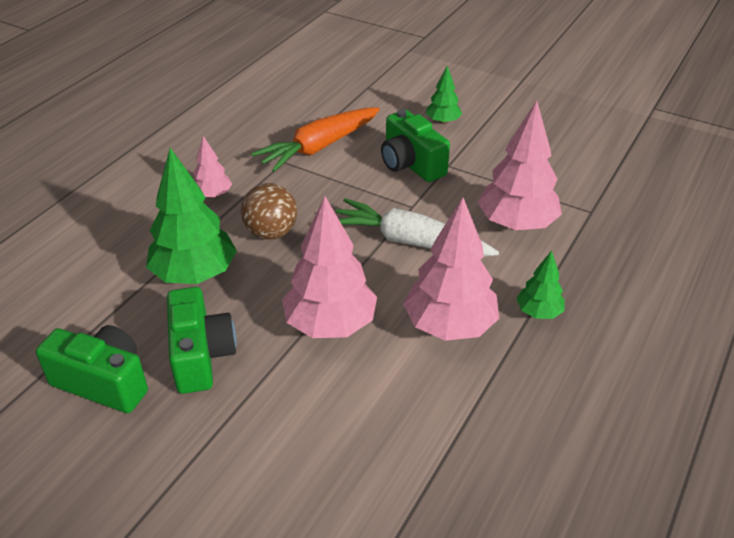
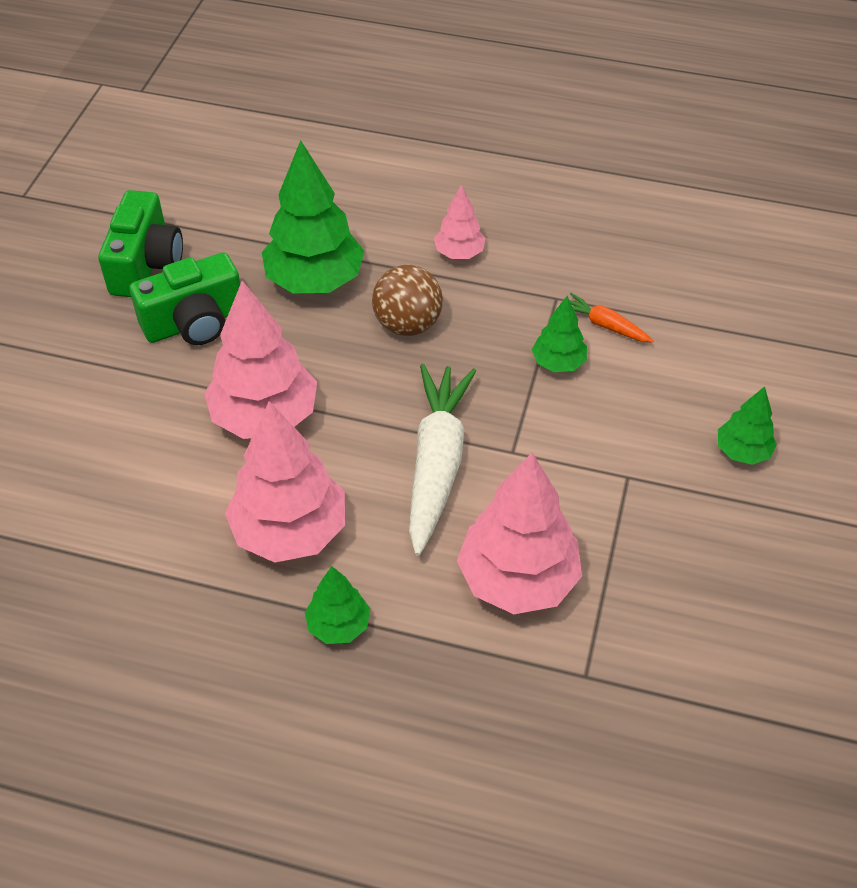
camera: 75 degrees right, 10 degrees up
(319, 147) = (605, 325): orange carrot -> orange carrot, size x0.47
(343, 172) = (558, 363): none -> green tree
(411, 164) = (610, 433): green camera -> none

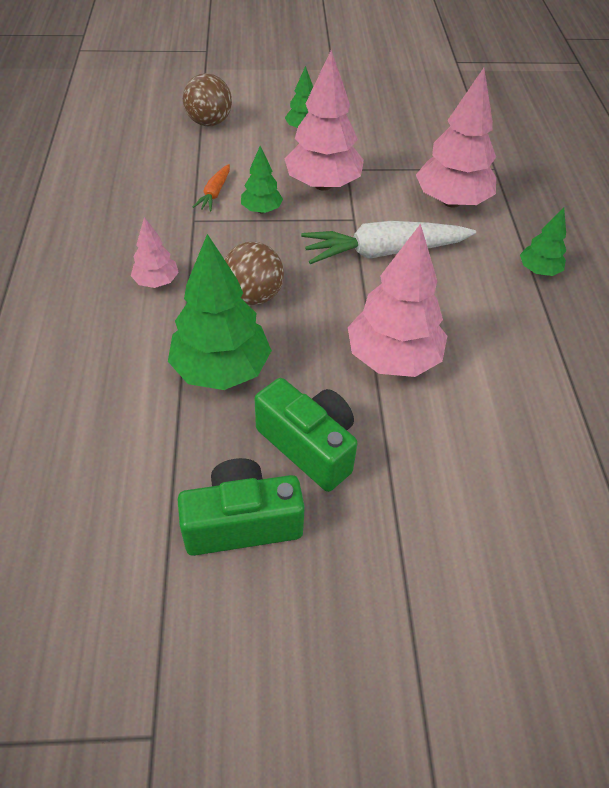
camera: 110 degrees left, 0 degrees up
(290, 531) = (486, 313): pink tree -> pink tree (323, 185)
(775, 348) = (209, 122): none -> brown ball

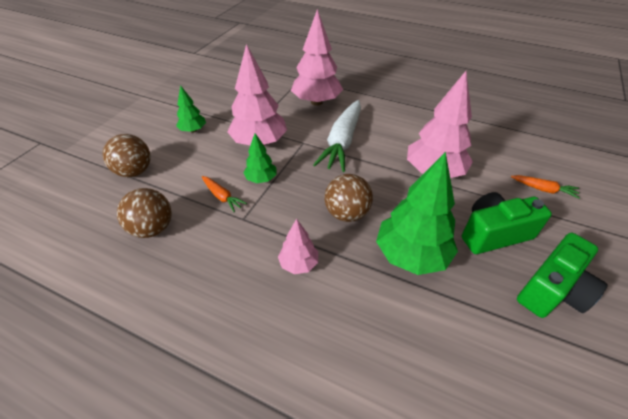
camera: 60 degrees left, 5 degrees down
(143, 169) = (152, 228): none -> brown ball
(242, 522) = (552, 290): green camera -> green camera turned 150 degrees counterclockwise
(450, 497) = (543, 189): none -> orange carrot
(538, 271) = (391, 97): green tree -> none

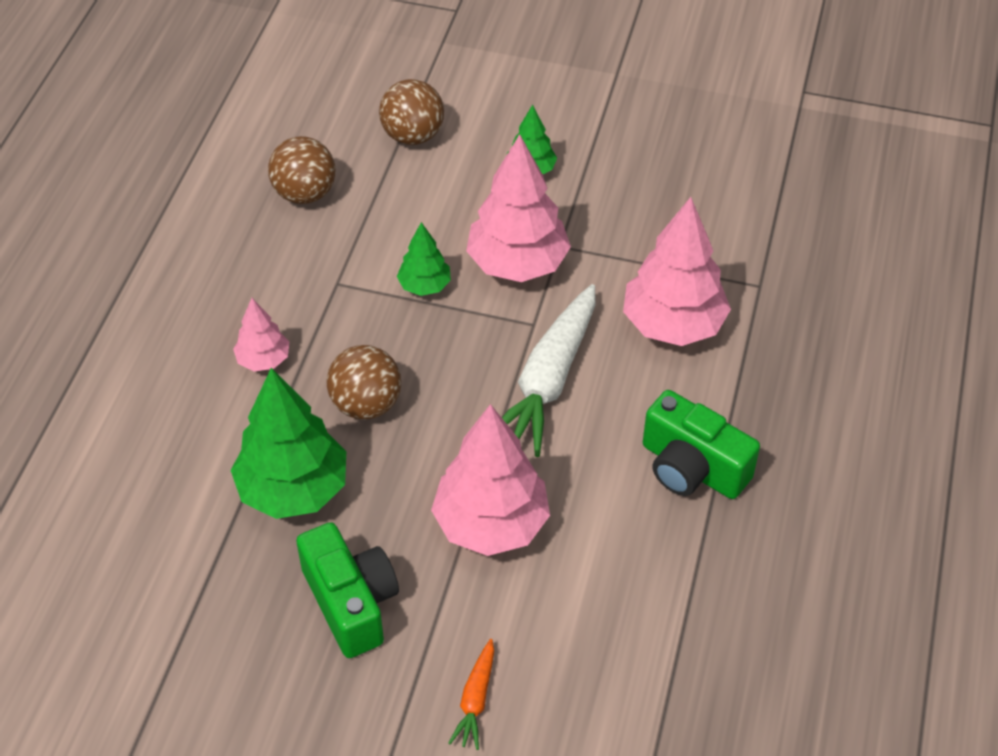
camera: 80 degrees right, 5 degrees up
(222, 197) = (377, 249): orange carrot -> none
(342, 142) = (549, 380): white carrot -> white carrot turned 75 degrees counterclockwise
(552, 290) = (248, 666): green camera -> green camera (692, 468)

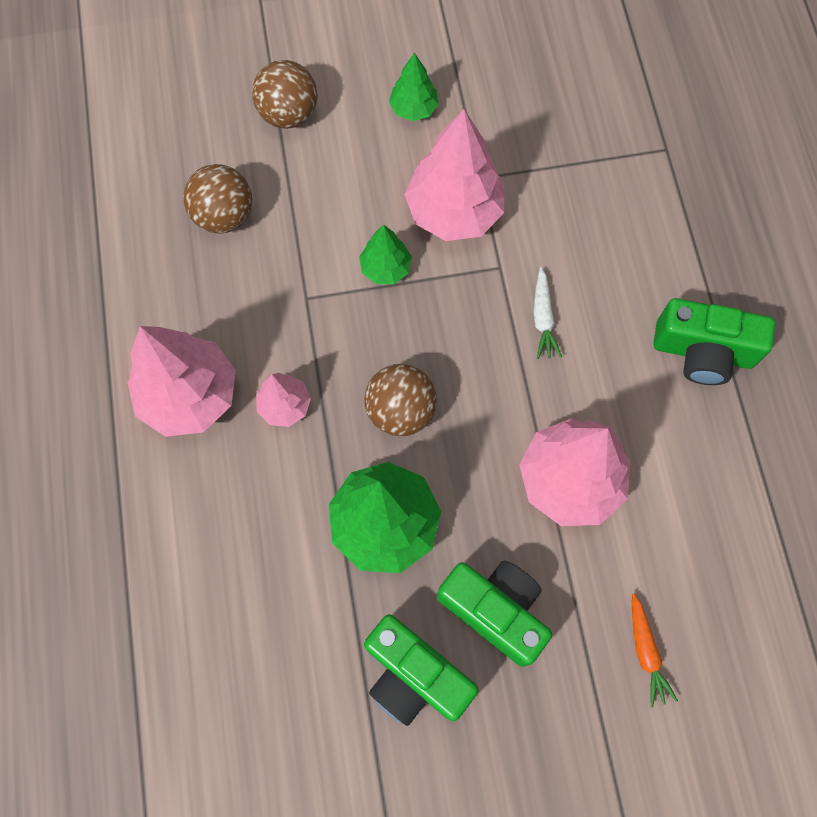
camera: 25 degrees left, 20 degrees up
(241, 624) = (414, 676): none -> green camera
(549, 380) = (543, 318): white carrot -> white carrot, size x0.47
(673, 325) = (616, 218): pink tree -> pink tree (189, 395)

